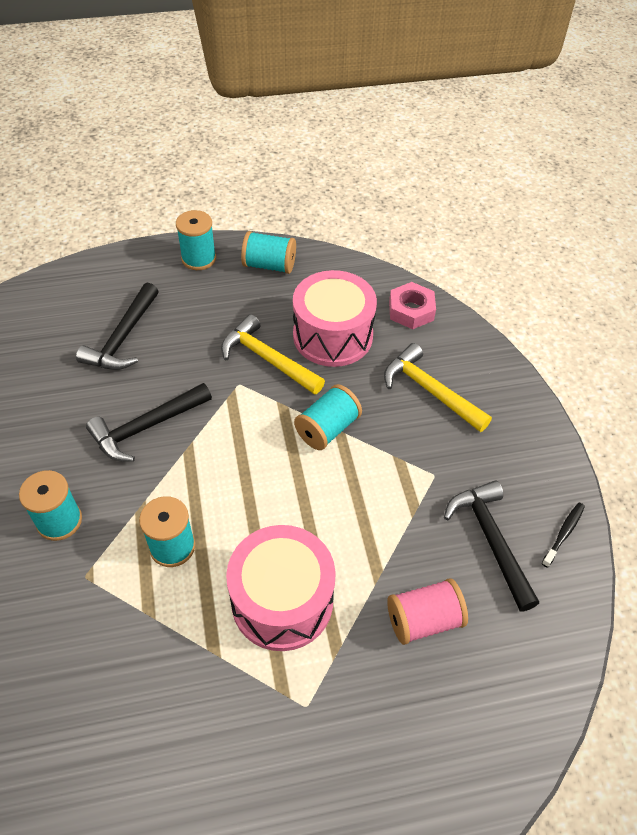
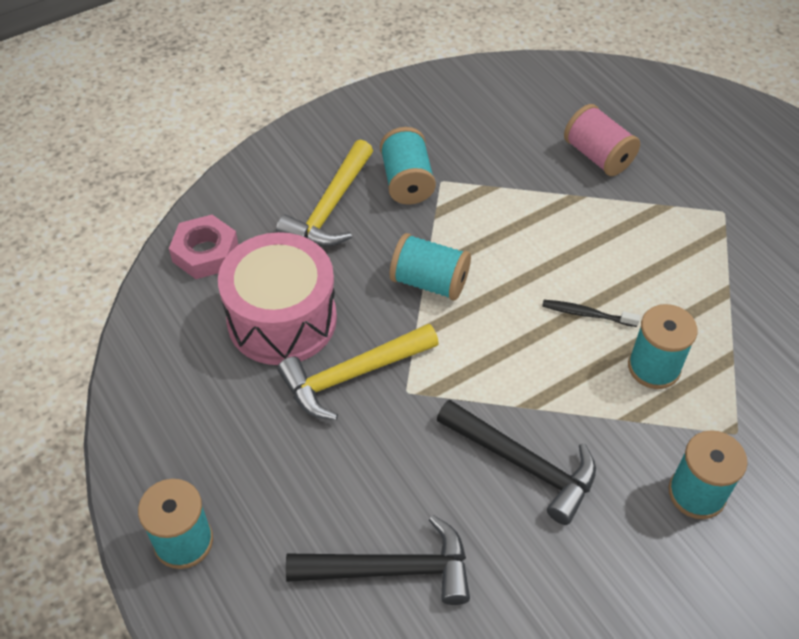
camera: 110 degrees left, 0 degrees up
(267, 359) = (352, 375): yellow hammer -> yellow hammer turned 45 degrees clockwise
(269, 265) = (168, 438): turquoise spool -> turquoise spool (407, 182)
(282, 601) = (647, 257): pink drum -> none
(490, 539) = (491, 128): black hammer -> none
(563, 534) = (456, 84): black toothbrush -> black toothbrush (587, 314)

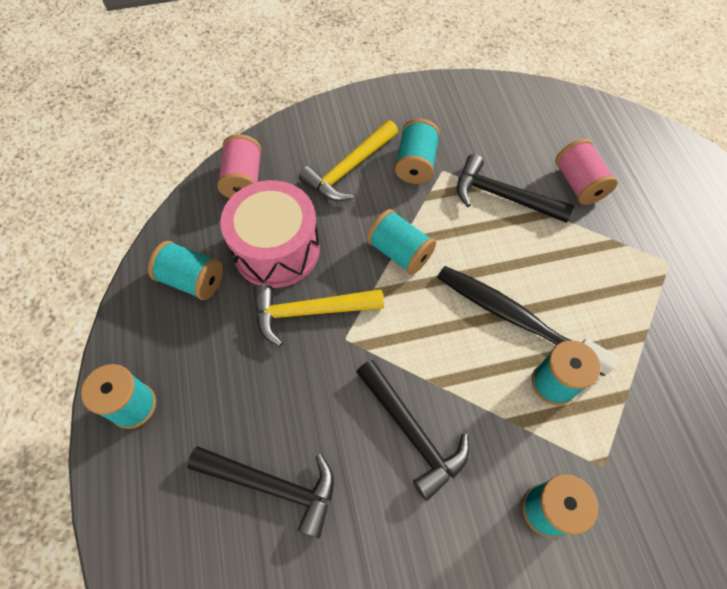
camera: 20 degrees right, 10 degrees up
(192, 382) = (192, 280): none -> turquoise spool
(205, 253) = (243, 179): pink nut -> pink spool
(520, 191) = (502, 196): none -> black hammer
(587, 314) = (515, 318): black toothbrush -> black toothbrush, size x2.29

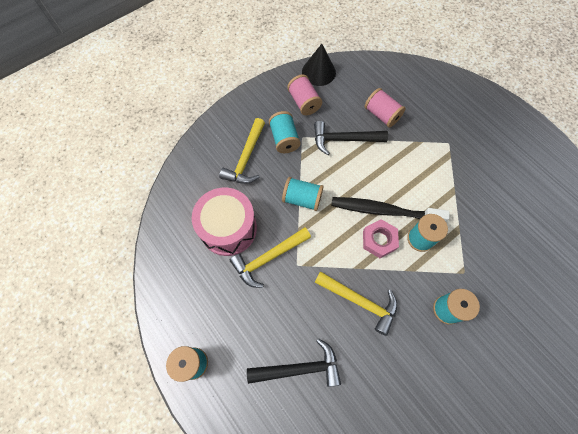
camera: 25 degrees left, 5 degrees up
(192, 280) = (186, 270): turquoise spool -> none
(243, 179) = (184, 192): pink spool -> pink spool (304, 102)
(412, 432) = (360, 301): black hammer -> yellow hammer
(486, 357) = (379, 240): none -> pink nut
(510, 94) = (318, 72): none -> black cone

